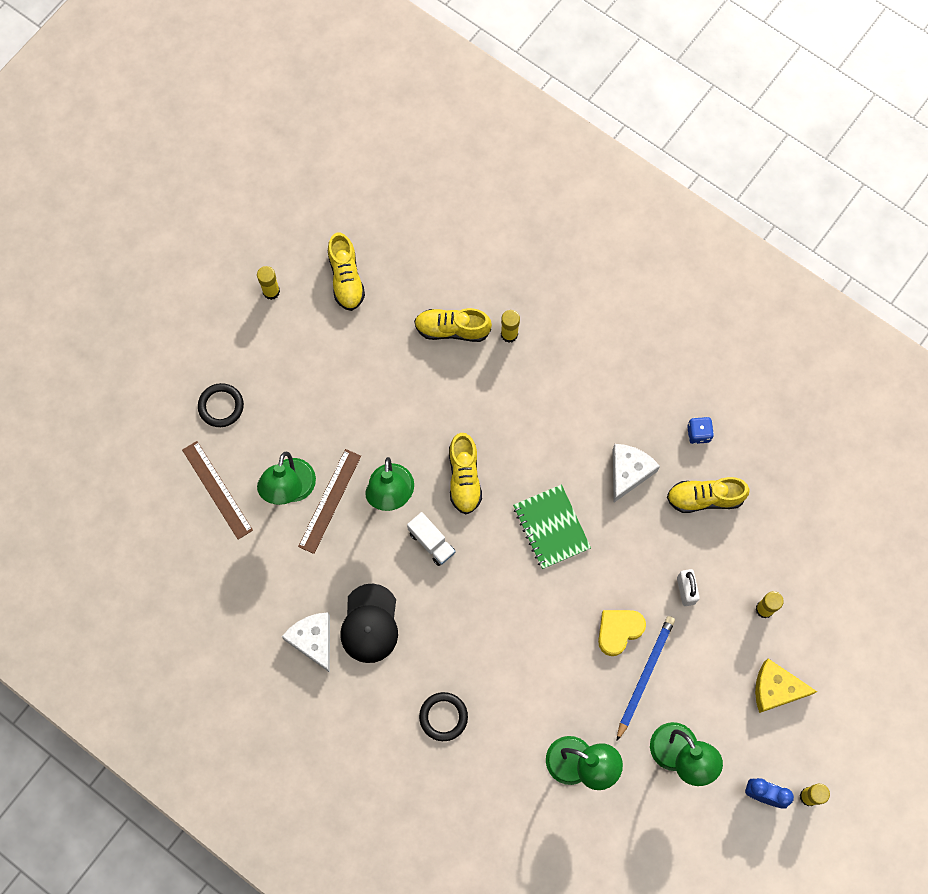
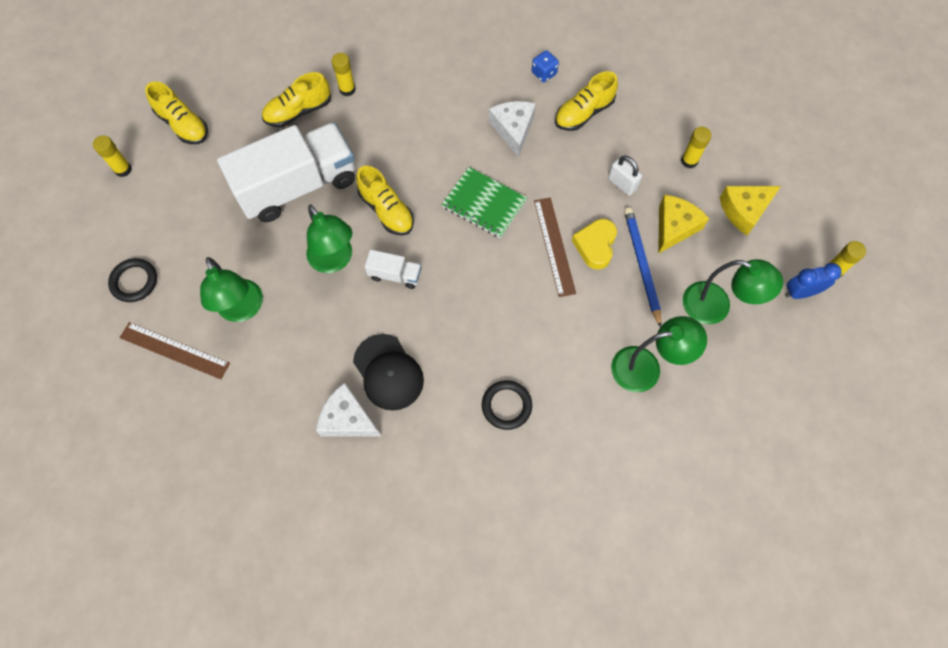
camera: 35 degrees left, 5 degrees down
(330, 501) = (284, 297): brown ruler -> brown ruler (554, 246)
(405, 404) = (298, 186): none -> white truck
(701, 661) = (674, 227): none -> yellow cheese

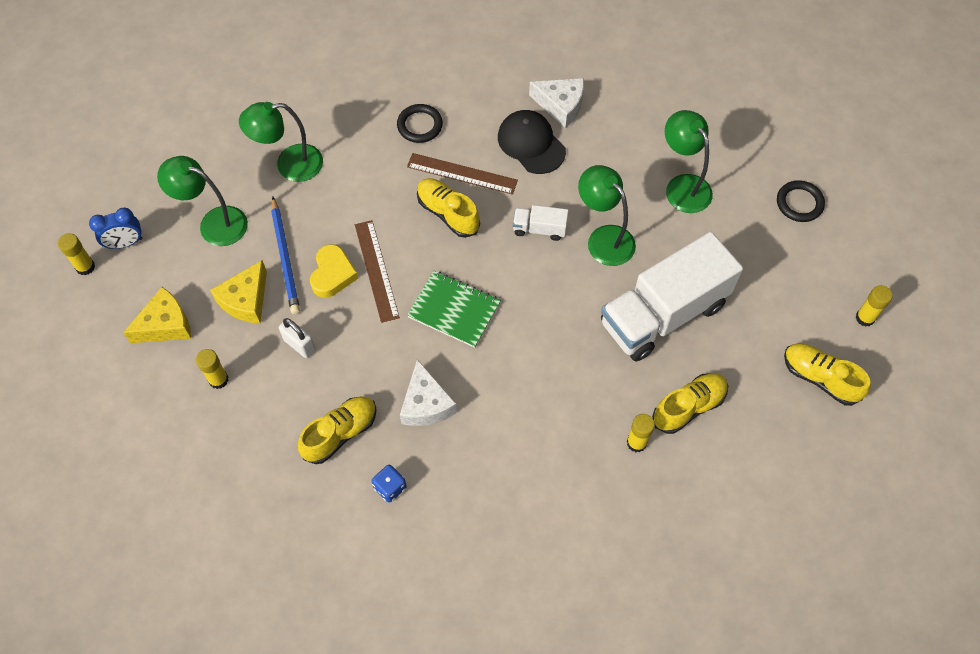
camera: 175 degrees right, 5 degrees down
(174, 350) = (735, 147): brown ruler -> brown ruler (462, 173)
(387, 210) = (560, 294): yellow shoe -> yellow shoe (448, 213)

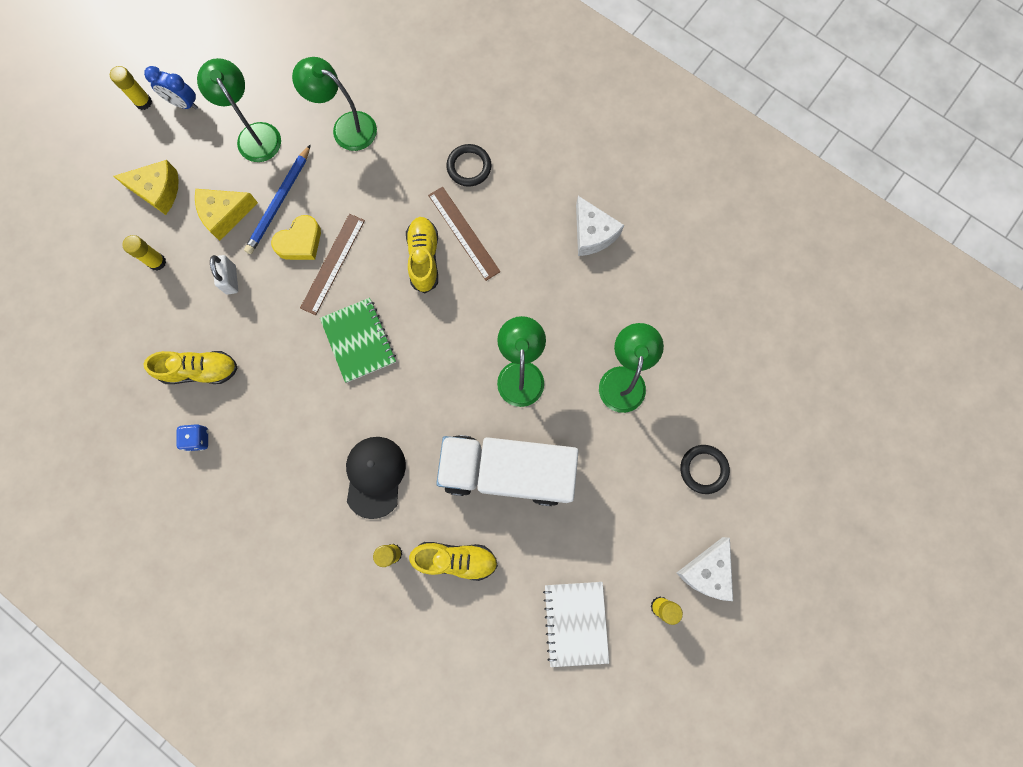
camera: 40 degrees right, 15 degrees up
(426, 404) = (275, 397): white cheese -> white cheese (706, 571)
(531, 144) = (539, 248): black cap -> black cap (375, 476)
(539, 229) = (479, 326): white truck -> none
(820, 378) = (576, 623): yellow shoe -> white notebook

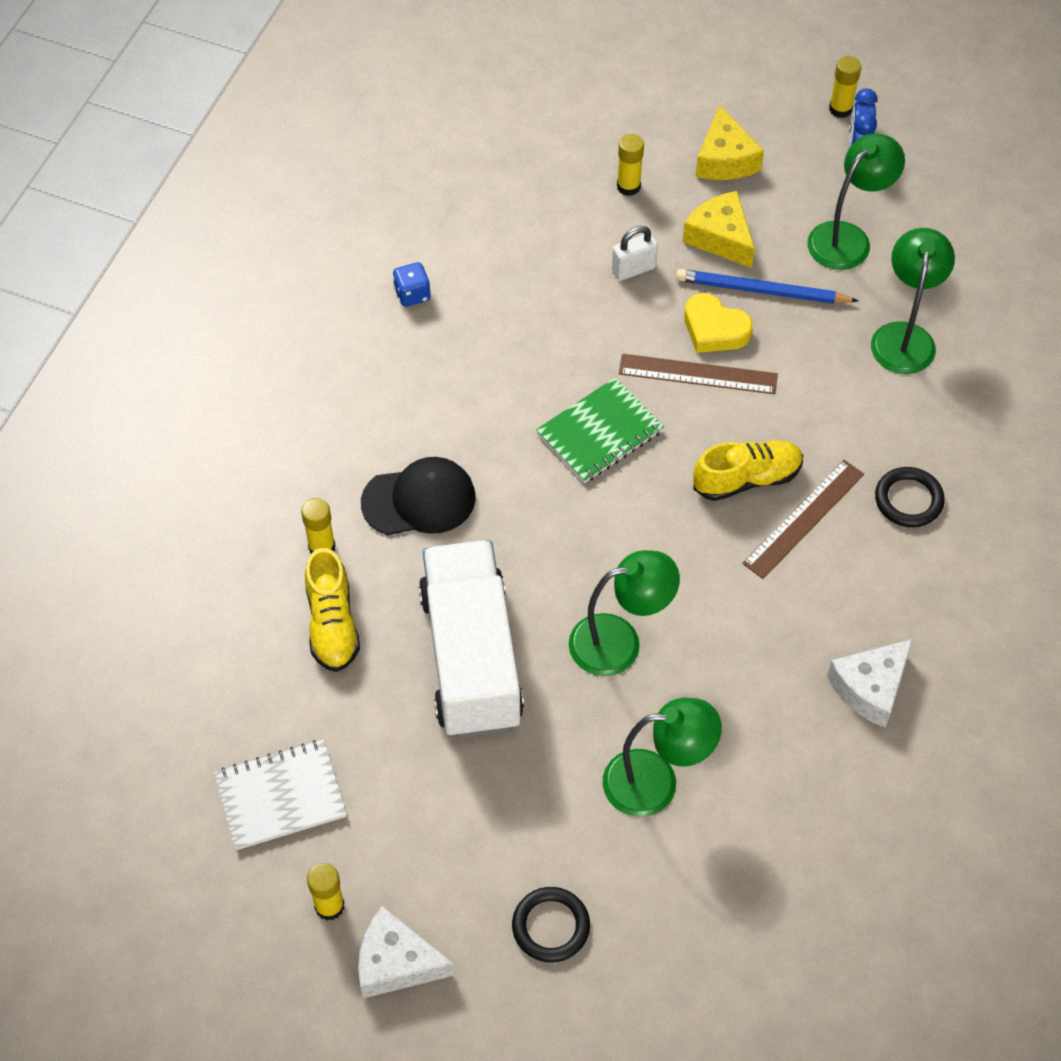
camera: 75 degrees right, 20 degrees down
(200, 370) = (501, 272): yellow shoe -> none

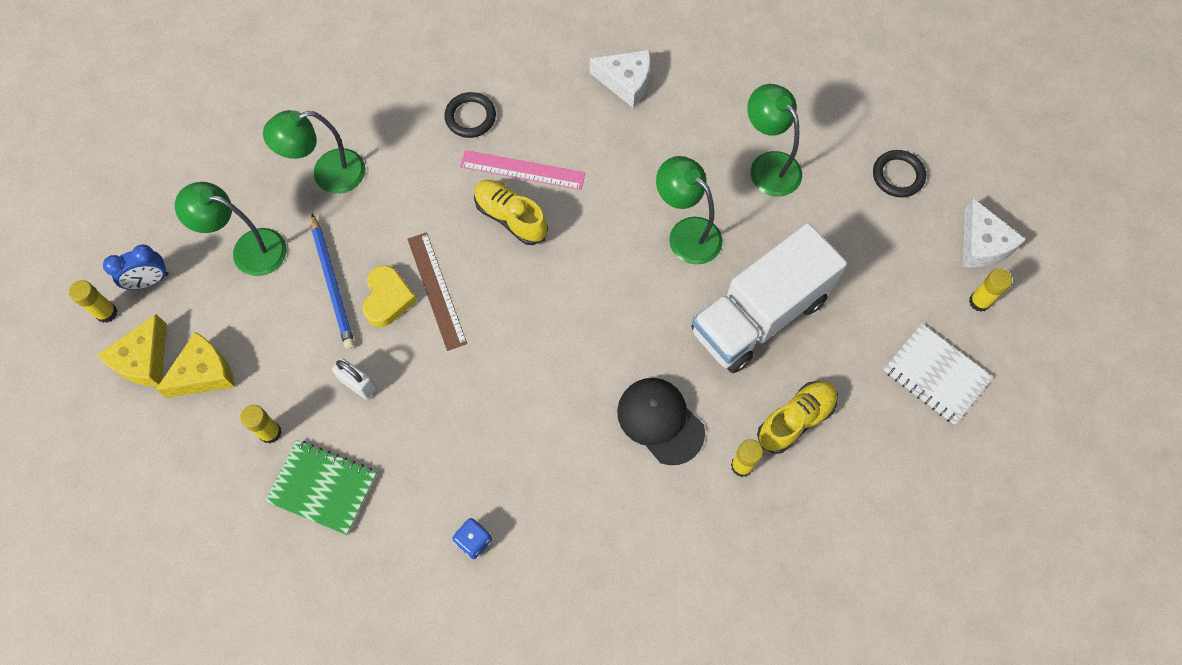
camera: 120 degrees left, 10 degrees up
(599, 433) = (527, 329): green notebook -> green notebook (323, 488)
(720, 238) = (292, 337): yellow cheese -> yellow cheese (144, 360)
(804, 518) = (522, 170): brown ruler -> pink ruler

